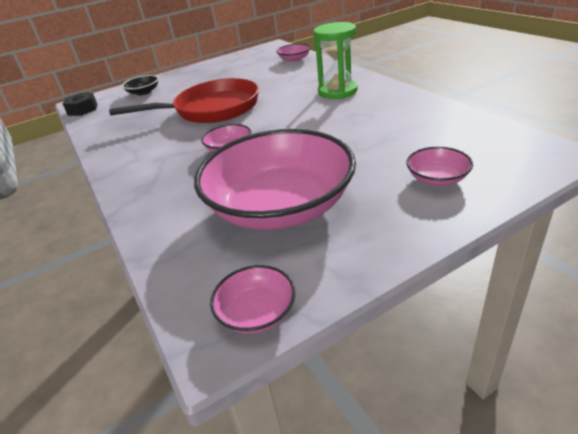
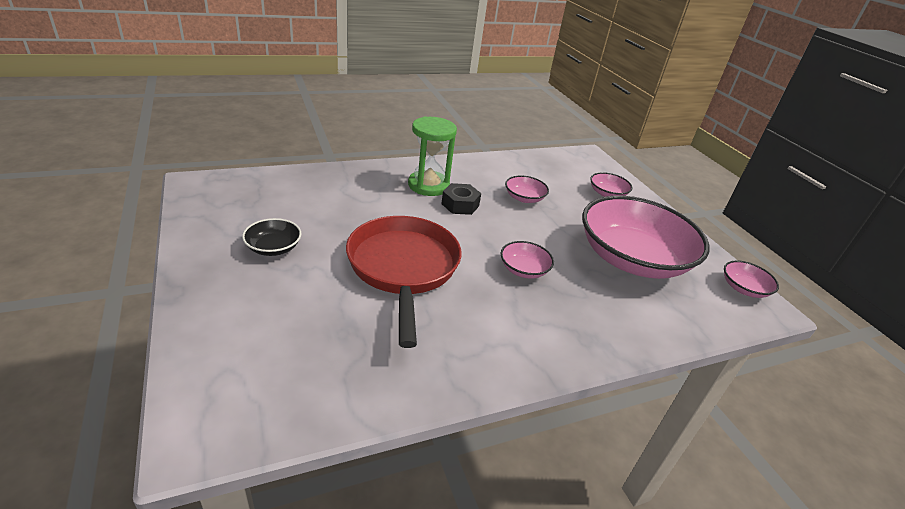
camera: 90 degrees left, 0 degrees up
(82, 109) = (254, 426): black nut -> black nut (460, 205)
(143, 92) = (251, 332): black bowl -> black bowl (273, 247)
(294, 59) = (290, 183): pink bowl -> pink bowl (524, 198)

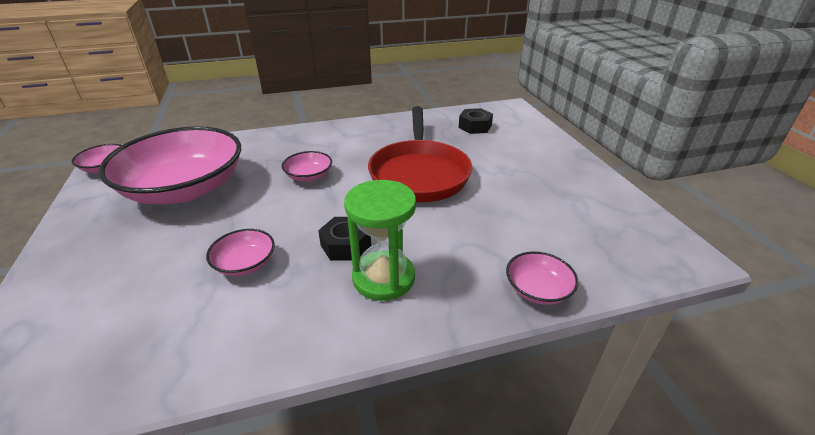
camera: 170 degrees left, 0 degrees up
(273, 247) = (538, 186): black bowl -> none
(305, 363) = (475, 126): none -> black nut
(607, 194) = (93, 283): pink bowl -> pink bowl (537, 289)

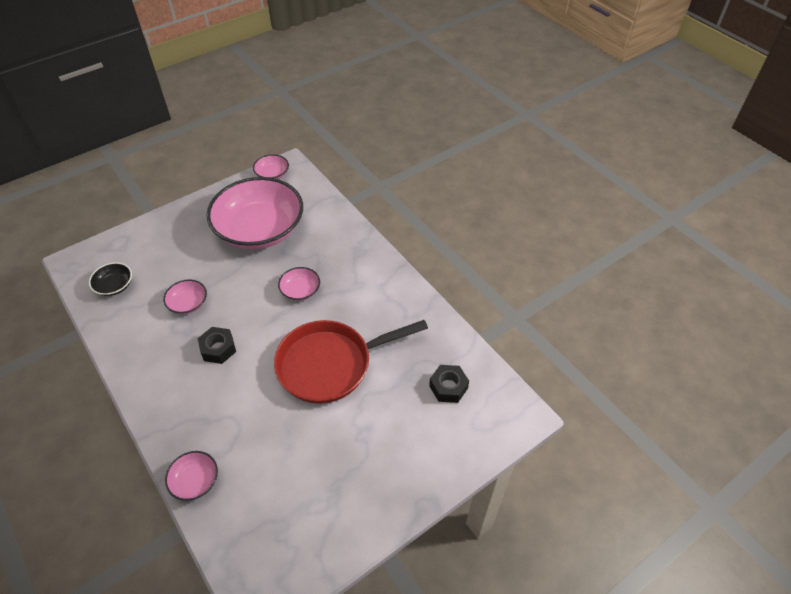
camera: 70 degrees right, 15 degrees up
(117, 349) = (114, 286): none -> black bowl
(383, 278) = (189, 382): green hourglass -> none

